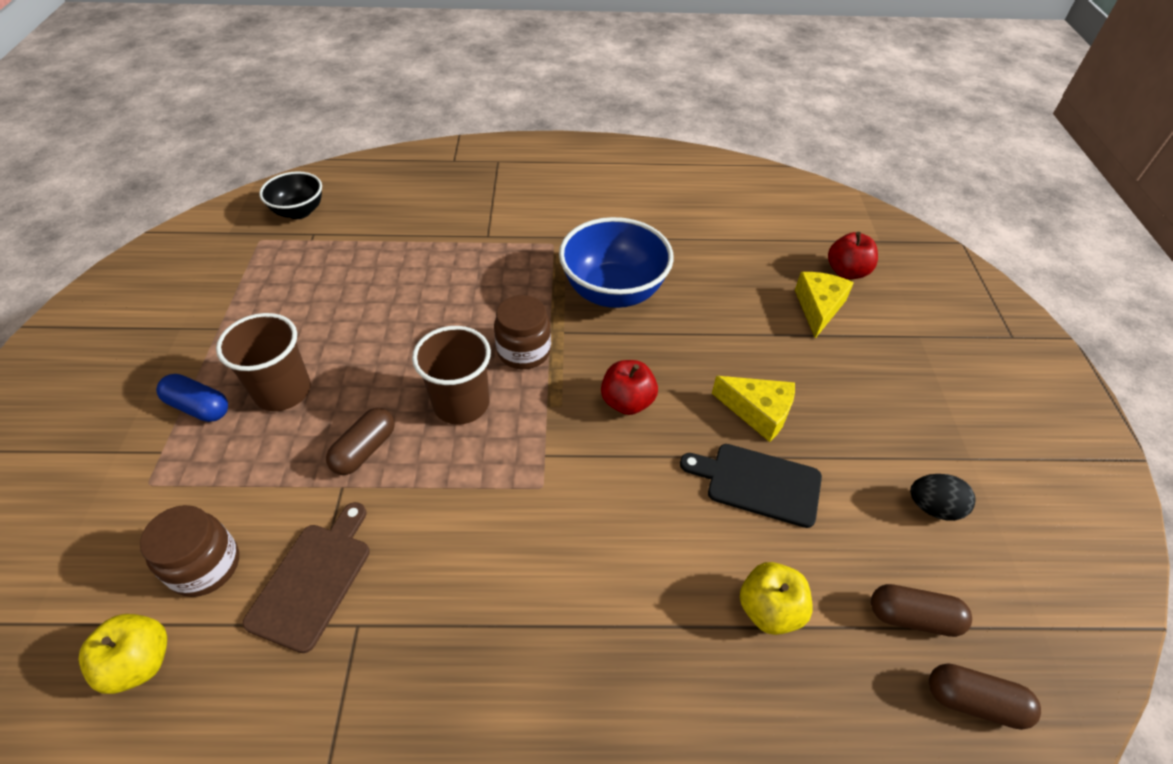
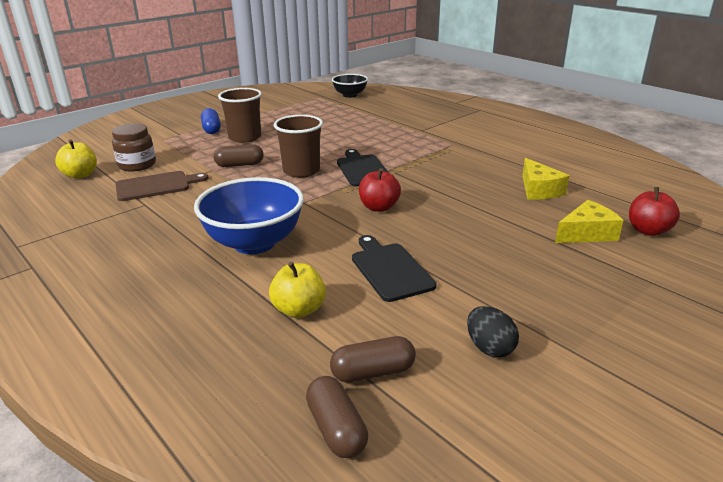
camera: 50 degrees right, 20 degrees down
(524, 351) = (362, 169): brown jar -> black cutting board
(613, 292) = (452, 171): blue bowl -> blue bowl (254, 243)
(758, 412) = (448, 248): yellow cheese -> yellow cheese (539, 190)
(913, 617) = (373, 372): brown capsule -> brown capsule turned 75 degrees counterclockwise

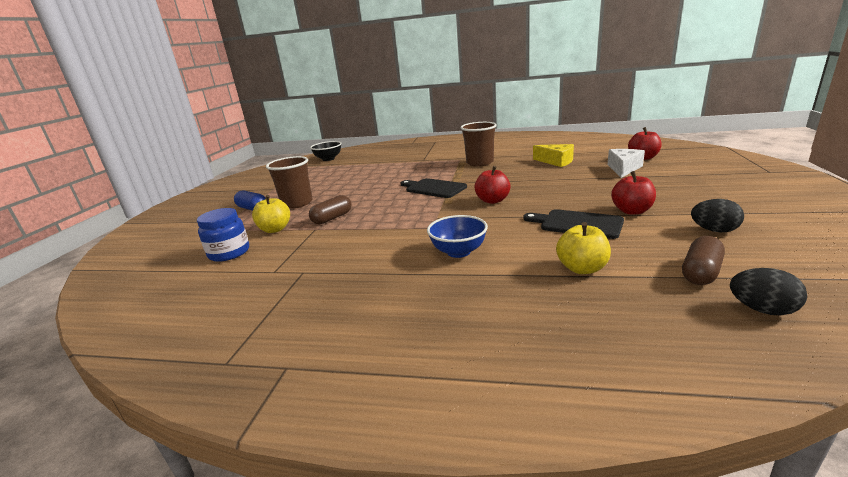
camera: 35 degrees left, 5 degrees down
(80, 175) = (177, 282): yellow apple -> yellow apple (275, 229)
(137, 165) = (229, 253): brown jar -> blue jar
(156, 186) = (284, 257): brown cutting board -> none
(254, 243) = (458, 252): blue bowl -> blue bowl, size x0.60
(301, 171) = (392, 204): brown cup -> brown cup (480, 163)
(336, 429) = (761, 309): brown capsule -> black egg
(467, 284) = (631, 211): none -> red apple
(587, 233) = (623, 169): yellow cheese -> white cheese

